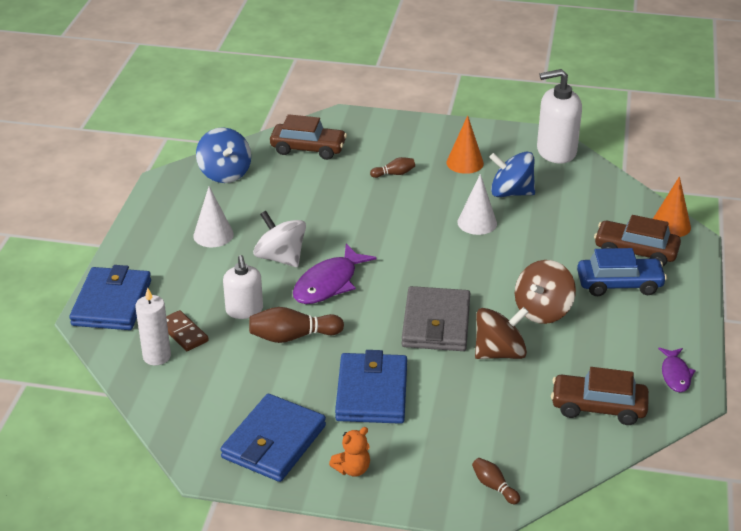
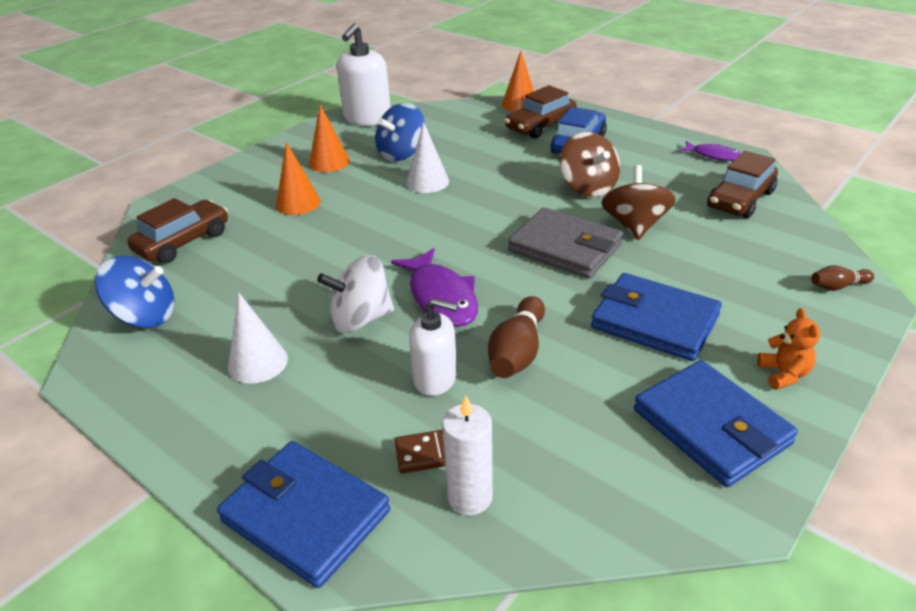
camera: 60 degrees left, 0 degrees up
(394, 174) = (298, 203): brown bowling pin -> orange cone

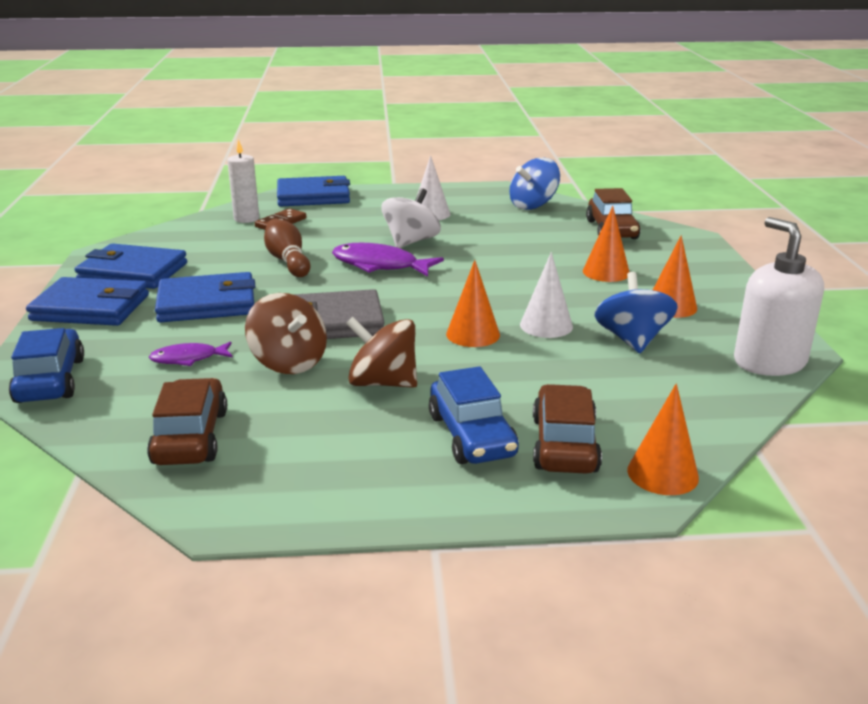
camera: 135 degrees right, 10 degrees down
(435, 379) = (321, 238): white soap dispenser -> none
(483, 195) = (473, 334): none -> orange cone
(713, 155) = (270, 498): purple fish -> purple fish (188, 359)
(783, 374) = (91, 308): orange teddy bear -> blue wallet
(838, 286) = (50, 380): brown bowling pin -> blue car

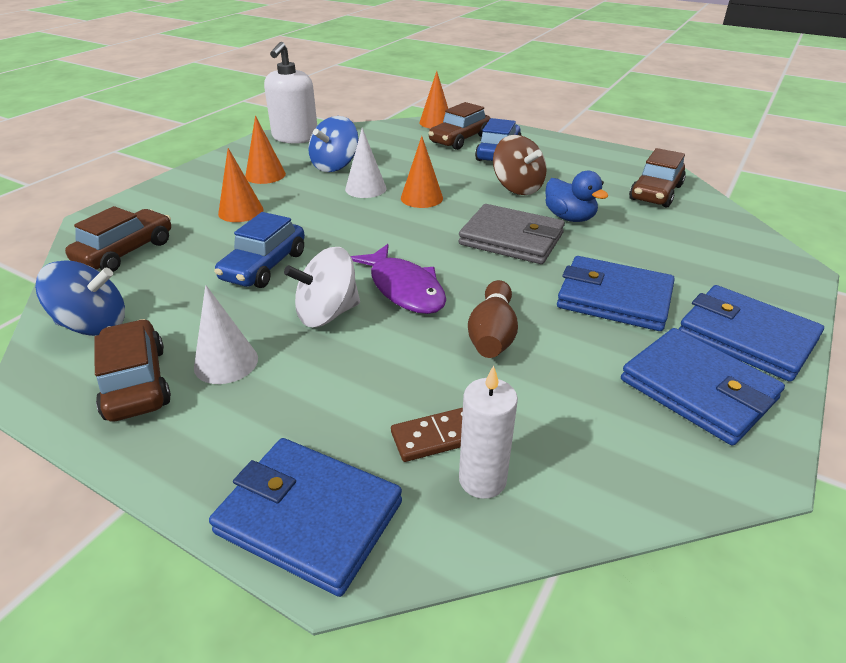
camera: 145 degrees left, 10 degrees up
(50, 380) = (764, 259): blue car -> blue car (264, 266)
(188, 359) = (646, 244): purple fish -> none
(289, 362) = (569, 218): brown spinning top -> blue duck
(460, 199) = (136, 382): none -> brown car

